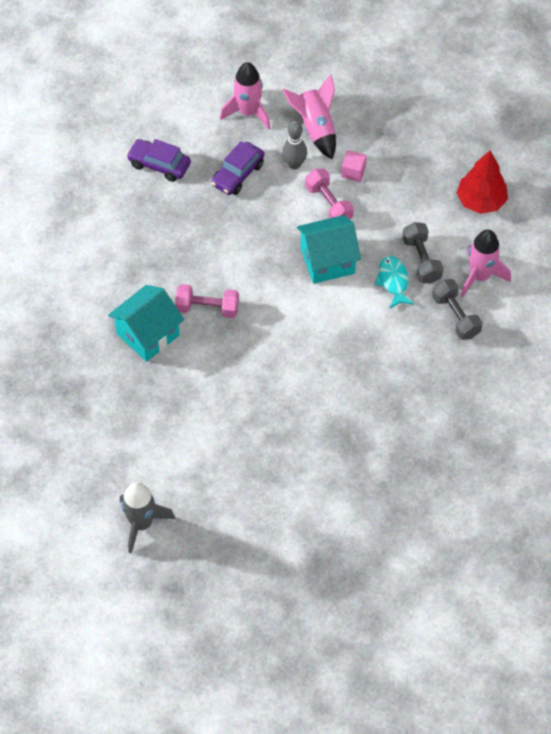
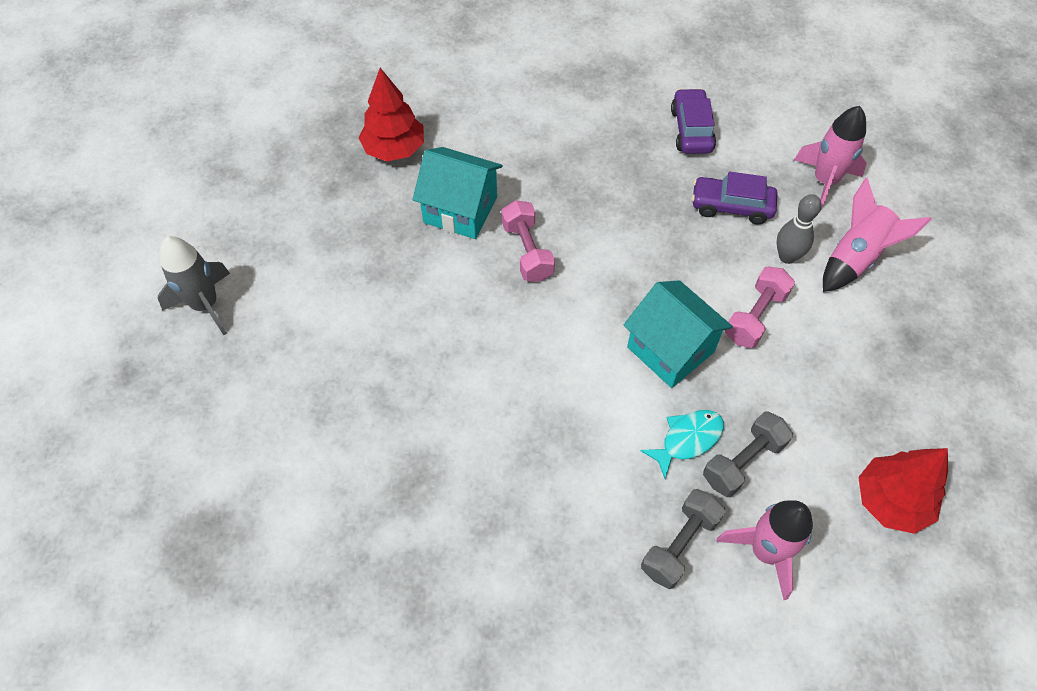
camera: 65 degrees right, 0 degrees up
(65, 356) = (394, 149): none -> red tree
(353, 172) = (823, 324): pink cube -> none

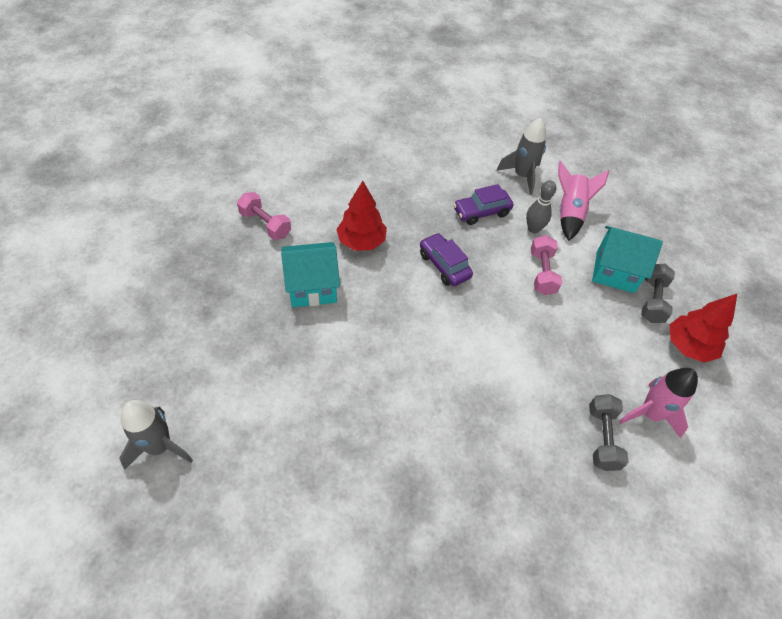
camera: 35 degrees left, 5 degrees down
(394, 149) = (235, 265): red tree -> red tree (361, 241)
(527, 251) = (377, 295): pink dumbbell -> pink dumbbell (265, 224)
(670, 349) = (509, 316): turquoise house -> turquoise house (615, 271)
(687, 440) = (559, 368): turquoise fish -> none
(691, 130) = (425, 175): purple car -> purple car (444, 265)
(743, 462) = (599, 365): grey dumbbell -> grey dumbbell (652, 300)
(824, 181) = (522, 176): pink rocket -> grey rocket

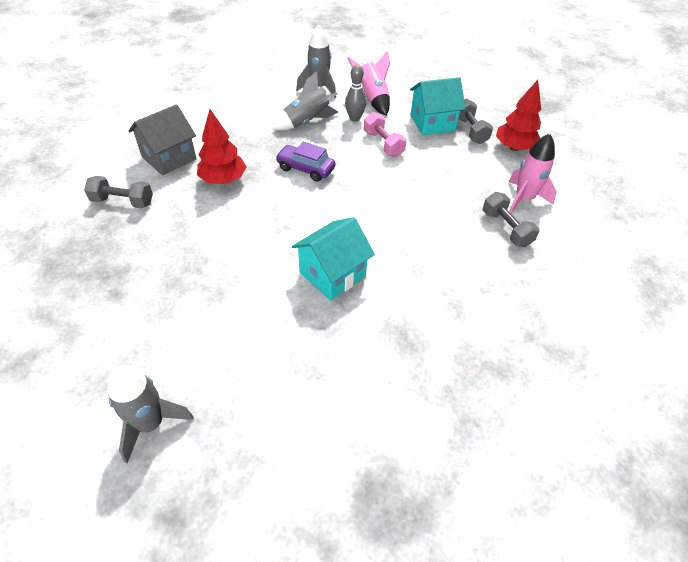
camera: 30 degrees left, 5 degrees down
(265, 224) = (123, 202): pink dumbbell -> grey dumbbell
(312, 287) = (204, 230): turquoise house -> turquoise house (332, 274)
(330, 196) = (169, 158): none -> grey house
(481, 212) = (307, 122): purple car -> grey rocket

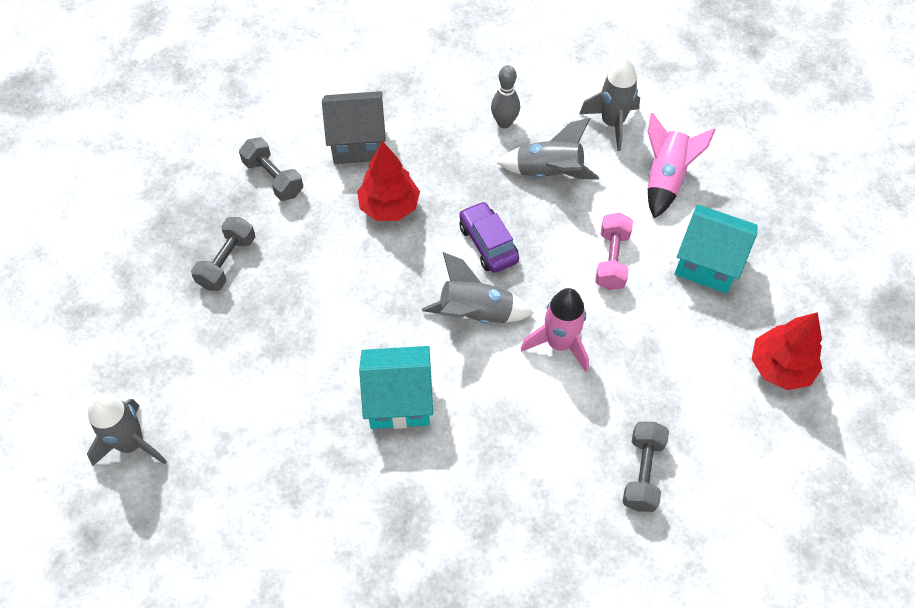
camera: 40 degrees right, 10 degrees up
(334, 205) = (476, 313): none -> grey rocket
(354, 118) = (612, 199): grey bowling pin -> grey bowling pin (504, 123)
(470, 130) = (747, 305): grey dumbbell -> grey dumbbell (227, 262)
(523, 199) = (708, 448): pink rocket -> pink rocket (559, 343)

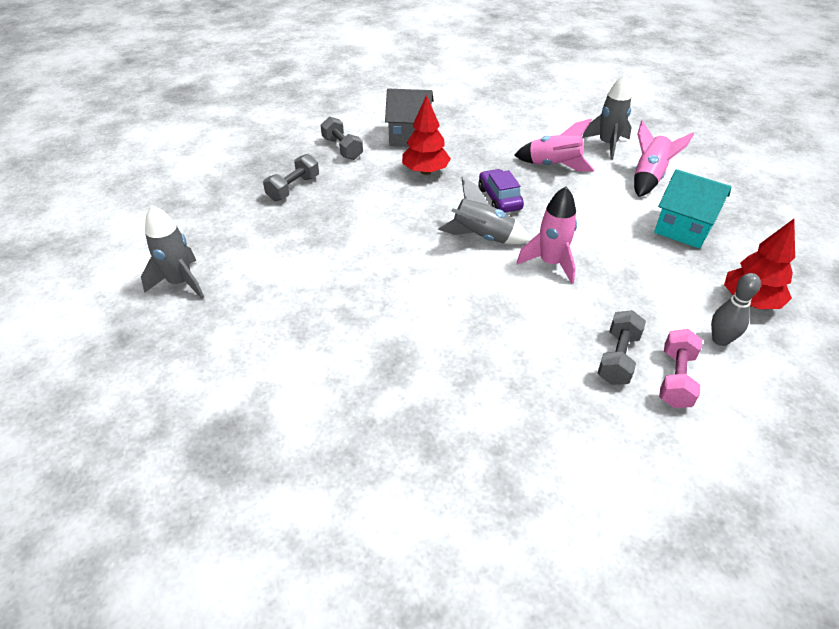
camera: 10 degrees right, 15 degrees down
(399, 400) = (407, 282): turquoise house -> none
(504, 123) = (523, 137): grey bowling pin -> grey bowling pin (720, 340)
(548, 173) = (554, 166): grey rocket -> pink rocket
(611, 260) = (600, 218): pink dumbbell -> pink dumbbell (675, 379)

